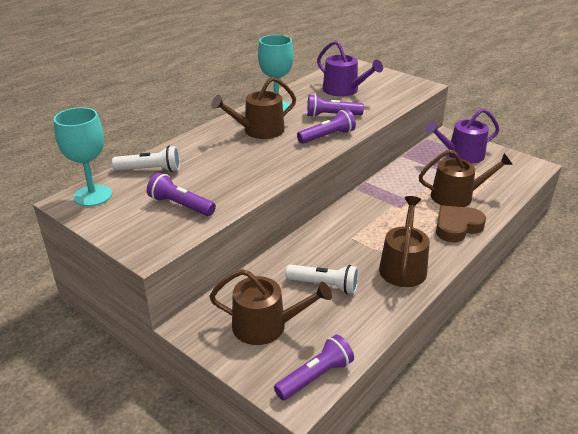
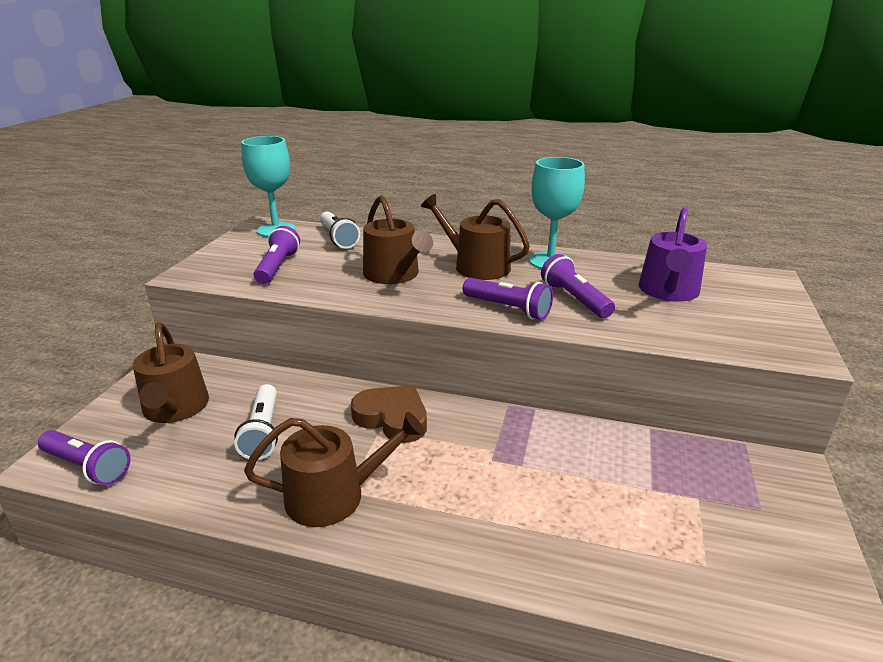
camera: 65 degrees right, 5 degrees down
(457, 196) = (584, 521): brown watering can -> brown watering can (394, 275)
(457, 227) = (482, 539): brown heart -> brown heart (392, 418)
(461, 155) = (741, 501): purple watering can -> none

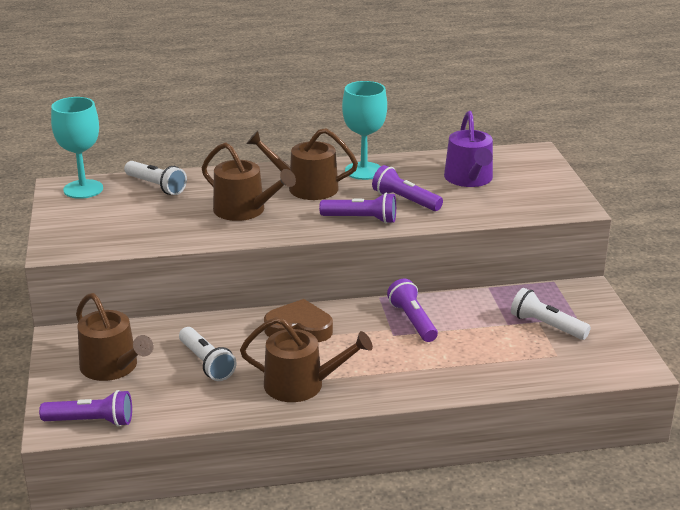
camera: 25 degrees left, 0 degrees up
(278, 267) = (132, 225): purple flashlight -> purple flashlight (412, 321)
(334, 495) = (301, 385): brown watering can -> brown watering can turned 45 degrees clockwise
(708, 509) = (546, 326): none -> white flashlight

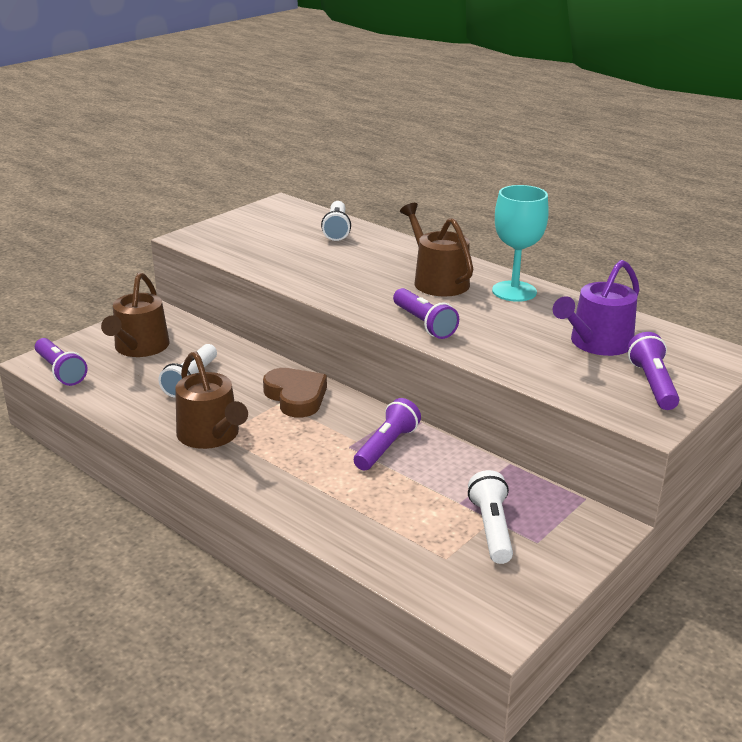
camera: 50 degrees right, 0 degrees up
(83, 189) = (289, 210): turquoise goblet -> none
(244, 210) = (355, 273): brown watering can -> none
(405, 200) = (495, 329): purple flashlight -> purple flashlight (652, 384)

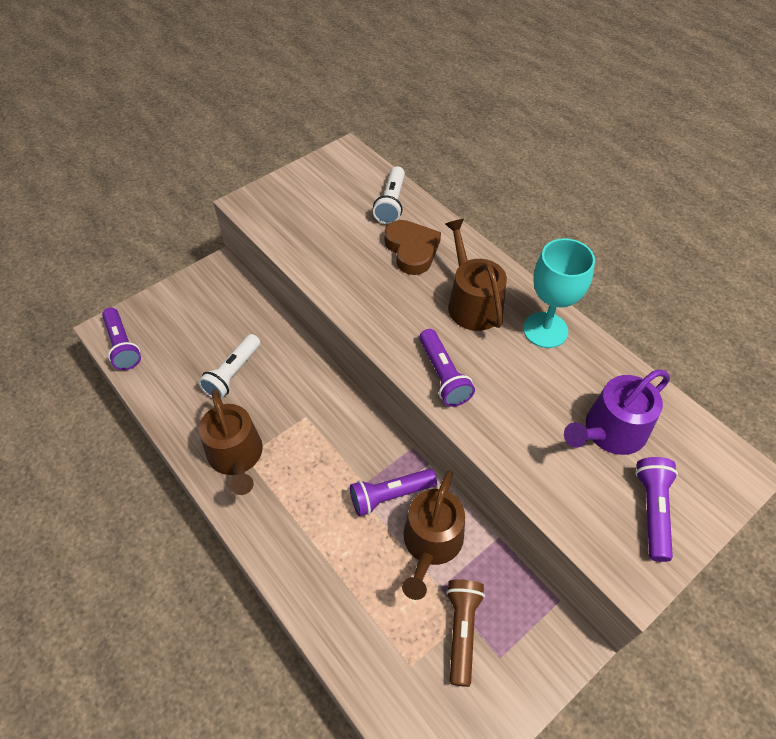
camera: 10 degrees right, 25 degrees up
(139, 347) = (196, 319): brown watering can -> brown watering can (431, 543)
(296, 397) = (322, 410): brown heart -> brown heart (412, 250)
(387, 447) = (390, 495): purple flashlight -> purple flashlight turned 150 degrees counterclockwise
(491, 528) = (462, 630): white flashlight -> brown flashlight

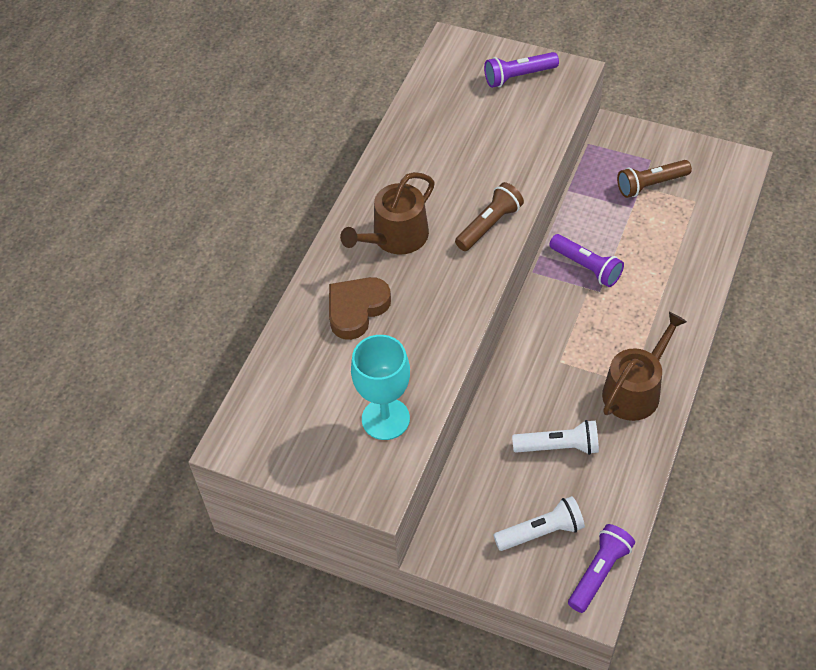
camera: 115 degrees left, 0 degrees up
(391, 203) = (297, 357): white flashlight -> white flashlight (541, 532)
(431, 543) = (604, 226): brown watering can -> none
(443, 375) = (489, 225): purple flashlight -> brown flashlight
(545, 330) = (394, 179): turquoise goblet -> turquoise goblet (385, 419)
(610, 432) = (469, 113): purple watering can -> none

